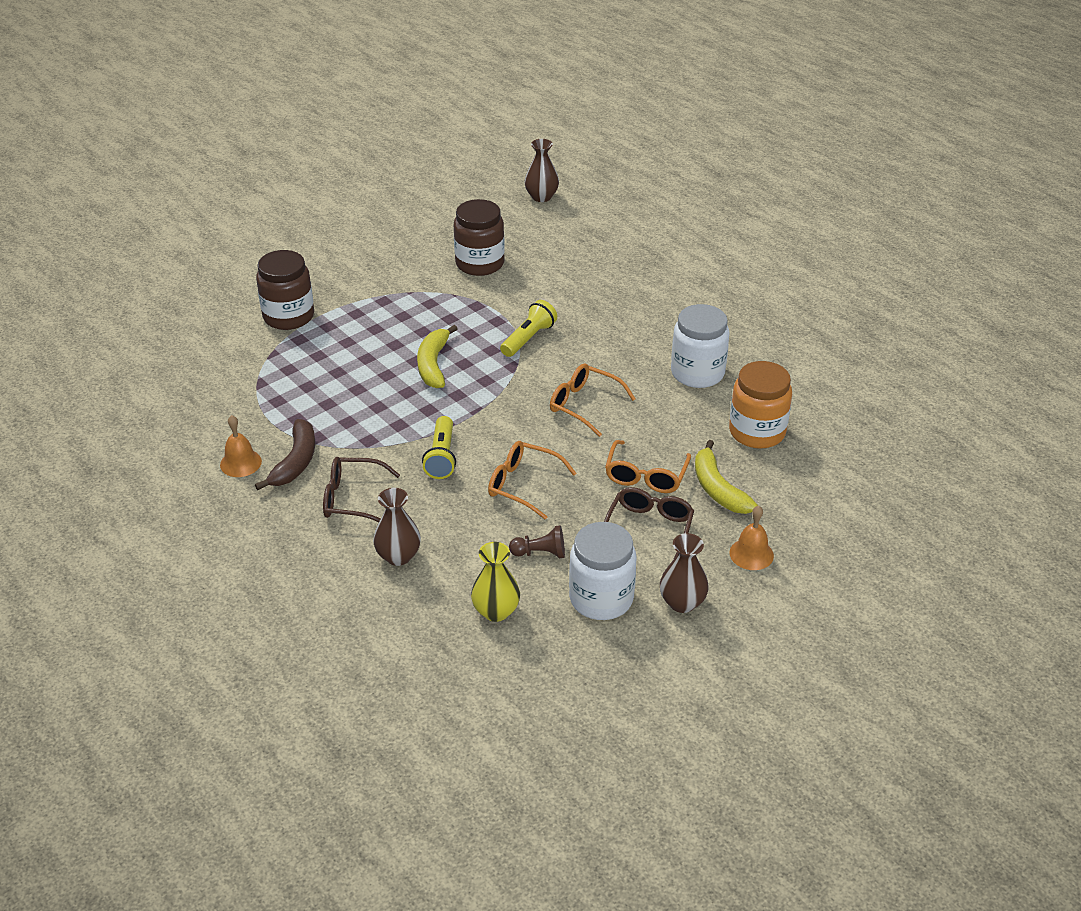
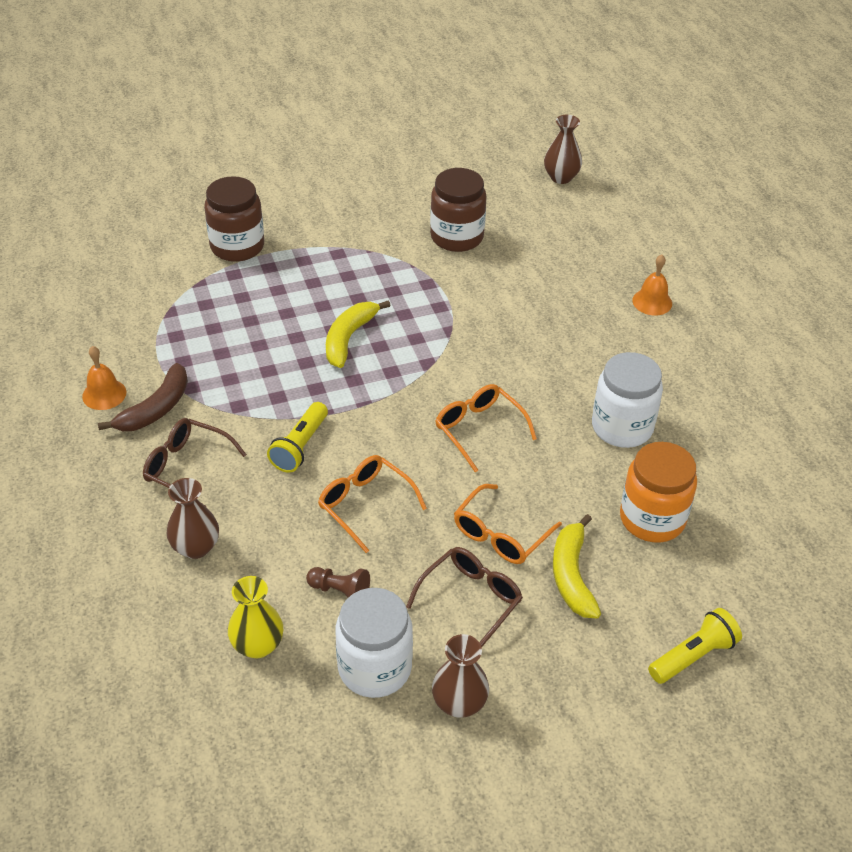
camera: 20 degrees right, 5 degrees up
(528, 338) = (461, 336): yellow flashlight -> yellow flashlight (693, 656)
(751, 554) = (568, 669): orange bell -> orange bell (652, 302)

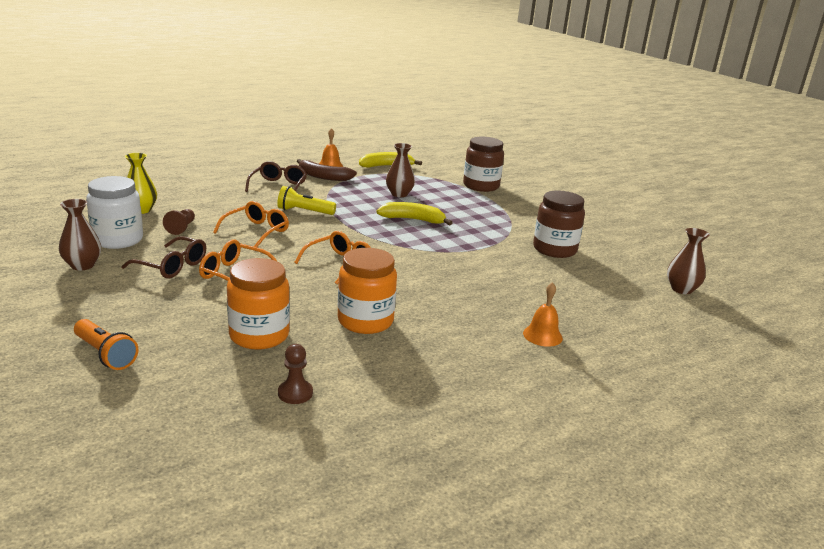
camera: 75 degrees right, 20 degrees down
(196, 547) = (216, 192): brown vase -> brown vase (399, 194)
(572, 575) = (195, 301): yellow banana -> yellow banana (386, 166)
(622, 427) = (365, 321): white jar -> orange jar
(693, 656) = (105, 354): yellow flashlight -> orange flashlight
(759, 498) = (295, 393): none -> brown pawn

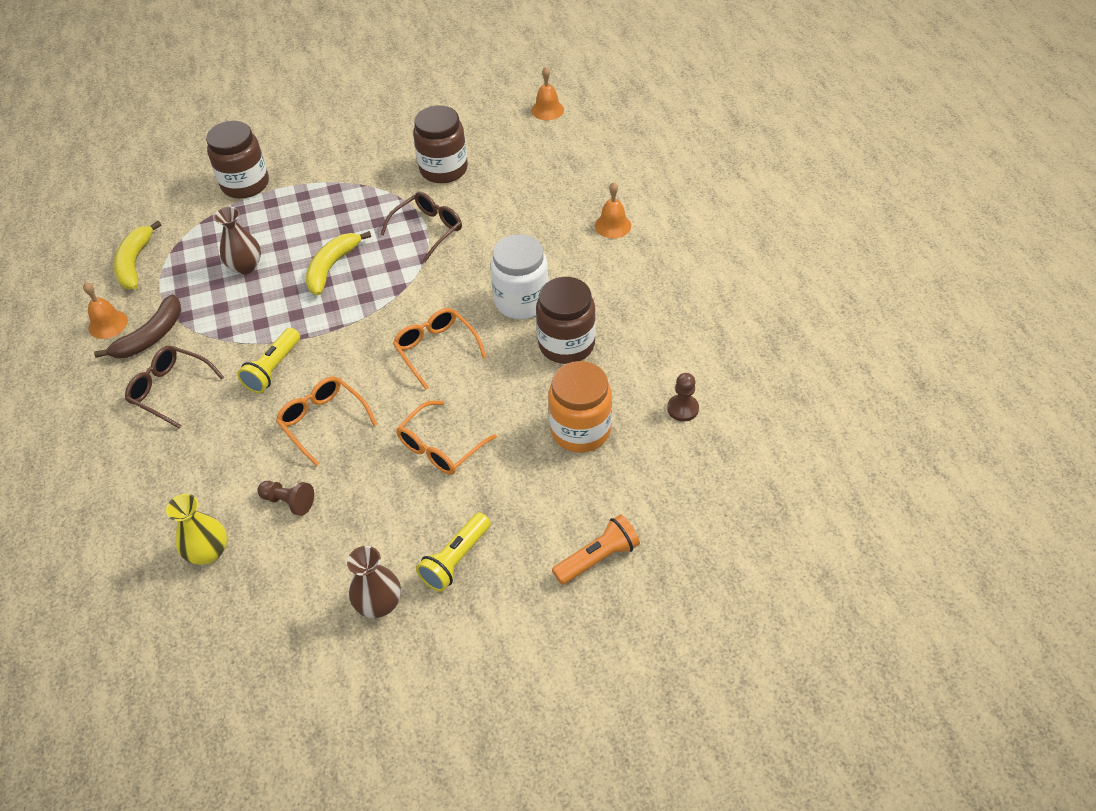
camera: 70 degrees left, 25 degrees up
(117, 290) = (455, 560): none -> yellow flashlight
(118, 240) = (309, 572): white jar -> white jar (522, 301)
(172, 266) = (404, 508): brown glasses -> brown glasses (428, 229)
(365, 321) = (566, 344): orange jar -> brown jar
(681, 289) = (547, 110): brown vase -> orange bell

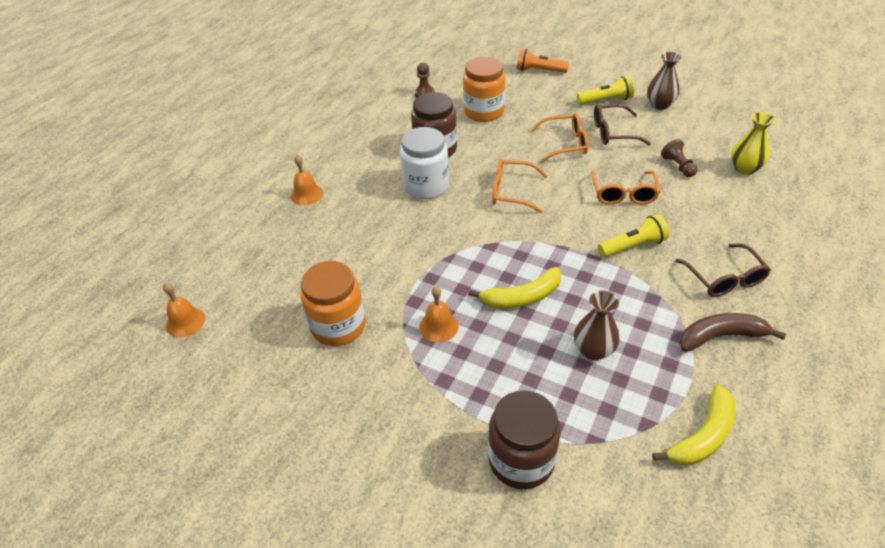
camera: 135 degrees left, 5 degrees down
(108, 324) = (760, 377): orange bell -> orange bell (438, 326)
(428, 229) = (418, 277): brown glasses -> brown glasses (612, 132)
(436, 349) = (511, 192): orange glasses -> orange glasses turned 90 degrees clockwise
(443, 169) = (338, 326): brown jar -> orange jar

